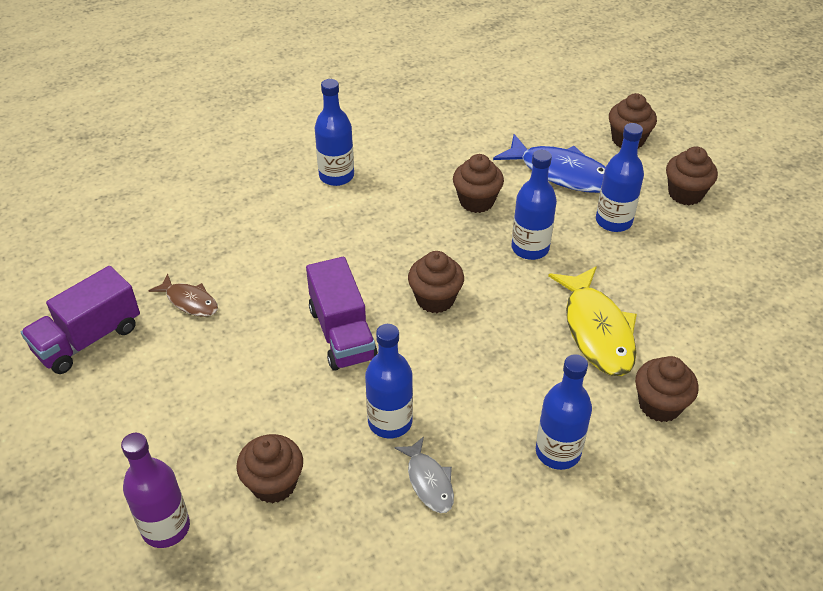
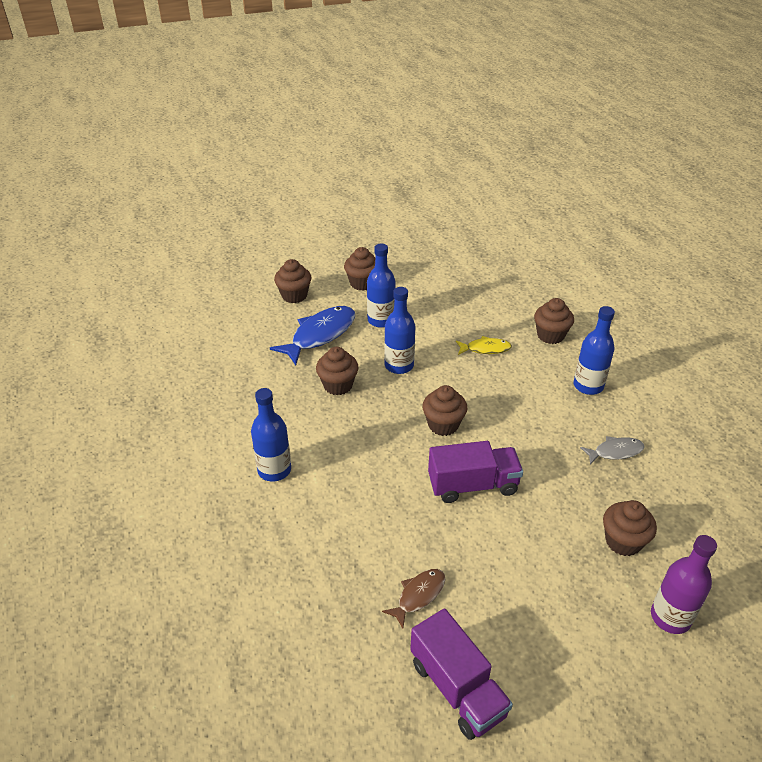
camera: 80 degrees left, 5 degrees down
(390, 422) = (563, 466): blue bottle -> none
(597, 330) = (485, 349): yellow fish -> yellow fish, size x0.55

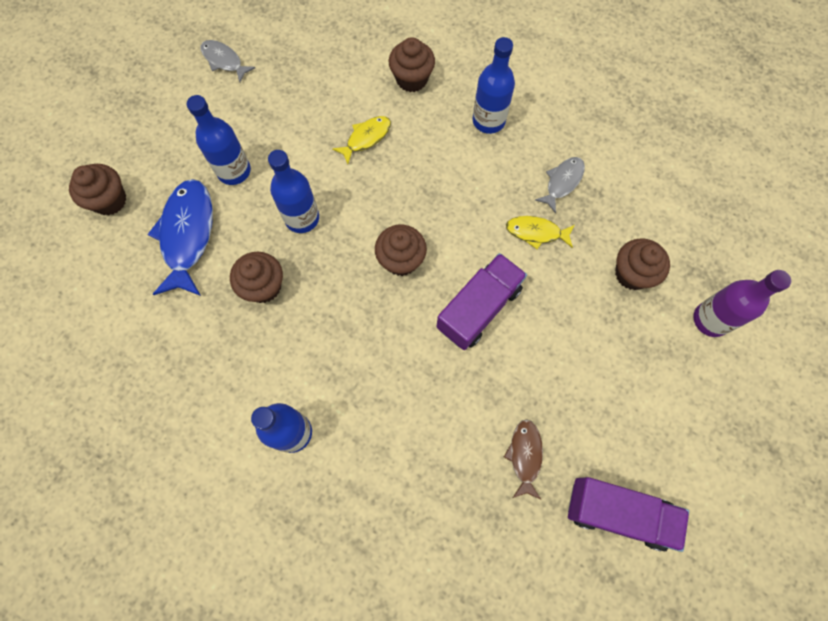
camera: 40 degrees left, 30 degrees up
(362, 283) = (170, 132): brown cupcake -> none
(431, 267) = (224, 61): none -> grey fish
(563, 469) = (536, 232): none -> yellow fish

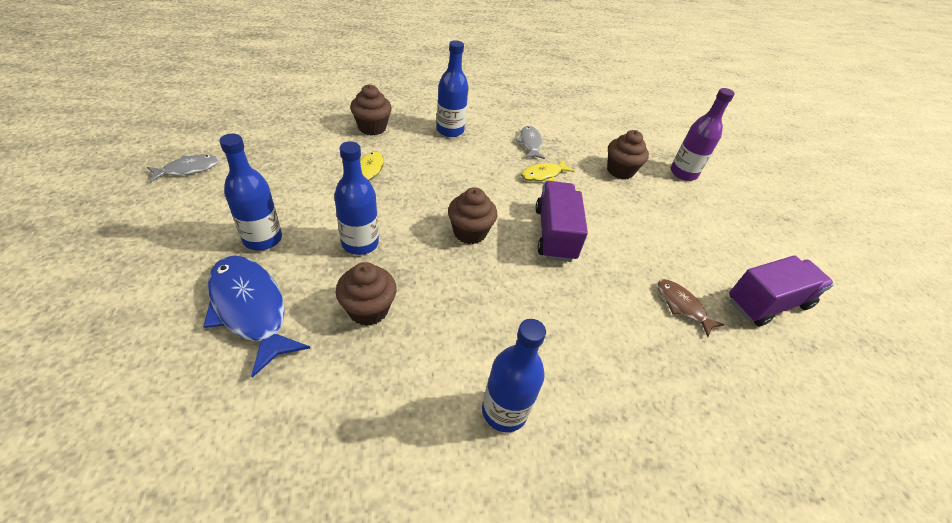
camera: 45 degrees left, 25 degrees down
(110, 200) = (125, 324): brown cupcake -> none
(224, 61) = (188, 169): grey fish -> grey fish turned 150 degrees clockwise

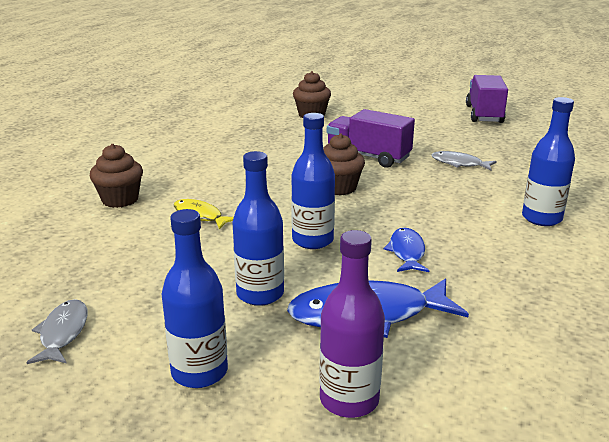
camera: 55 degrees left, 20 degrees down
(368, 309) = (407, 252): brown cupcake -> blue fish
(450, 130) = (175, 163): blue bottle -> blue bottle (199, 372)
(530, 143) = (238, 136): grey fish -> grey fish (459, 164)
(543, 175) = (289, 142): yellow fish -> none
(682, 306) = (473, 137): brown fish -> none
(683, 173) = (335, 97): purple bottle -> purple bottle (349, 400)

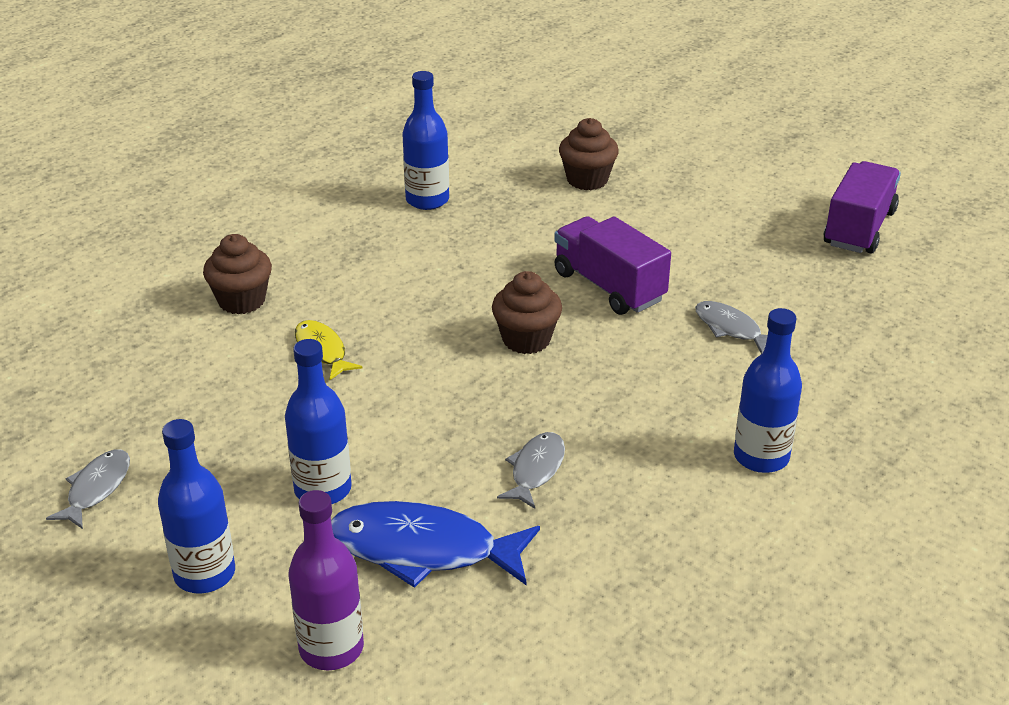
camera: 20 degrees right, 10 degrees up
(312, 240) = (433, 423): blue bottle -> blue bottle (427, 200)
(407, 252) = (535, 470): blue fish -> grey fish

